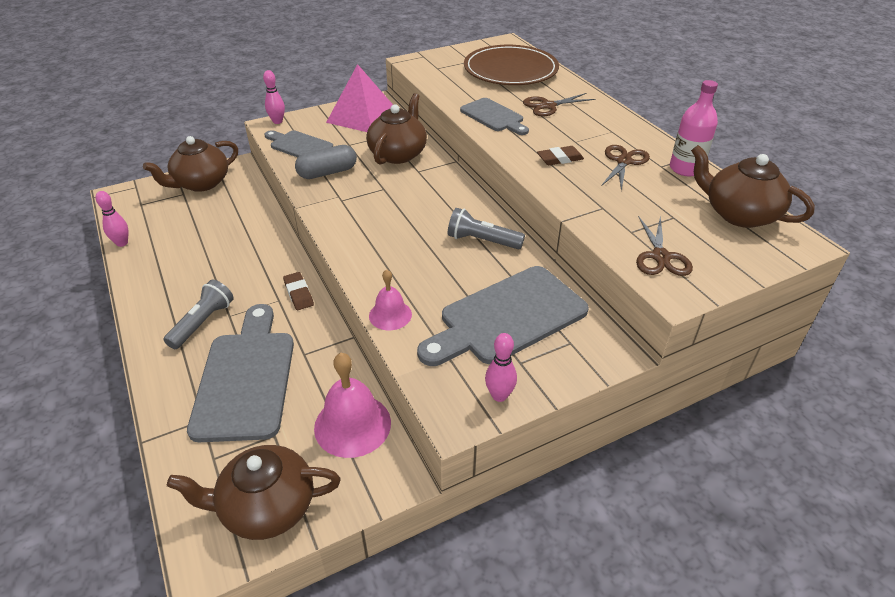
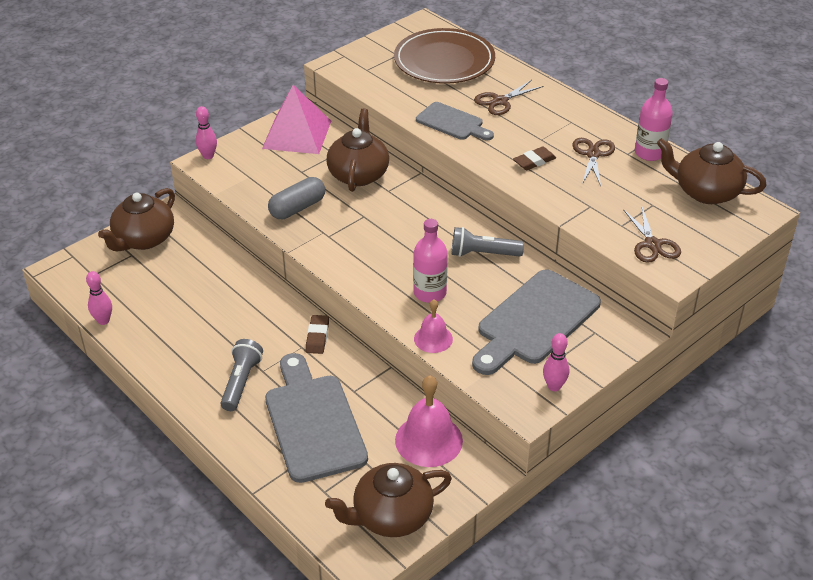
camera: 15 degrees left, 0 degrees up
(299, 145) = (249, 181): grey cutting board -> none
(299, 293) = (317, 337): brown eraser -> brown eraser turned 45 degrees clockwise
(410, 268) = (430, 293): none -> pink bottle

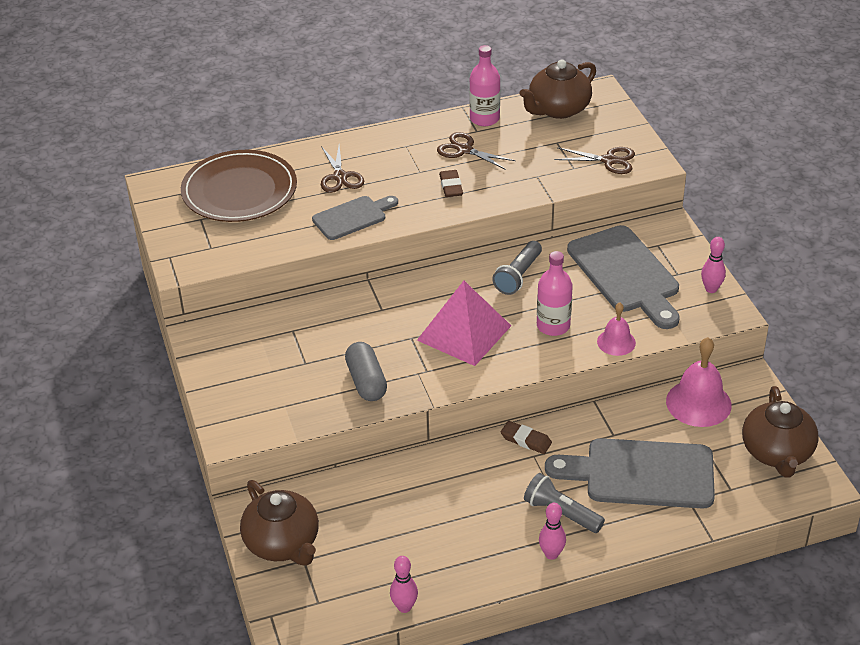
camera: 65 degrees left, 0 degrees up
(208, 156) = (222, 430): pink bowling pin -> pink bowling pin (551, 554)
(297, 134) = (235, 349): pink pyramid -> pink pyramid (464, 333)
(358, 174) = (340, 322): brown teapot -> none

